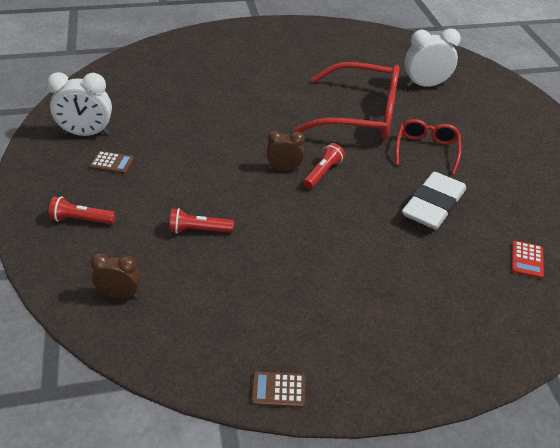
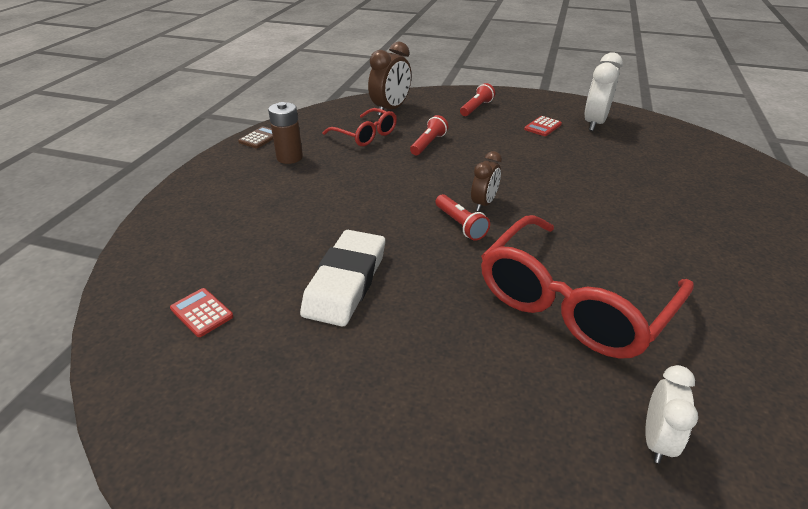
camera: 120 degrees right, 5 degrees down
(112, 163) = (542, 127): brown calculator -> red calculator
(120, 294) = (390, 109): brown clock -> brown clock, size x1.59
(302, 330) = (289, 157): none -> brown battery
(425, 85) = (656, 439): white clock -> white clock, size x0.63
(426, 151) = (450, 331): red glasses -> red glasses (365, 135)
(433, 205) = (346, 282): white eraser -> white eraser turned 45 degrees clockwise

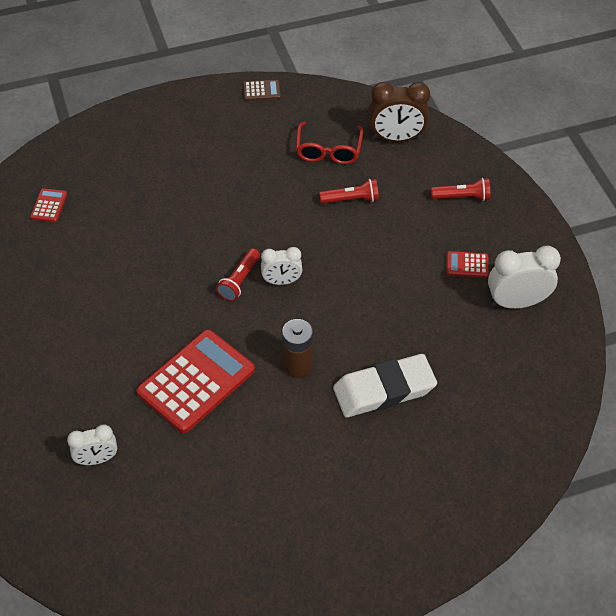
camera: 55 degrees right, 15 degrees up
(289, 157) = (248, 128): brown battery -> brown battery (297, 365)
(346, 282) = (125, 254): white eraser -> white eraser (384, 390)
(483, 203) = (282, 281): brown clock -> white clock
(573, 301) = (196, 381): red glasses -> red calculator

